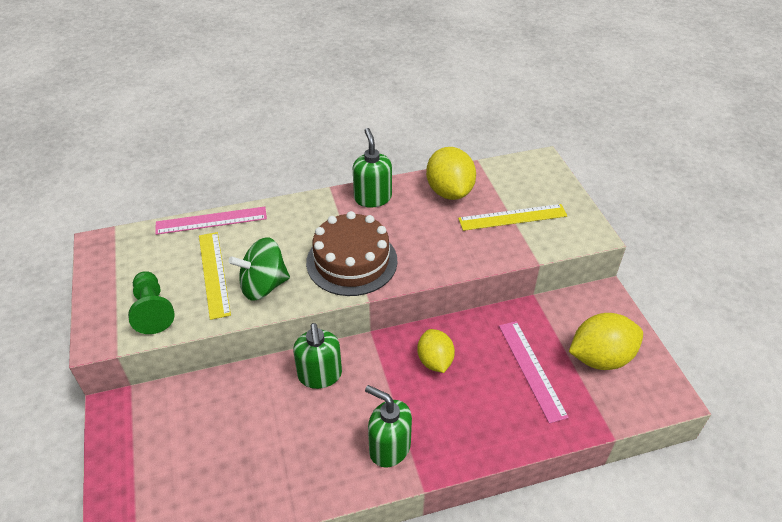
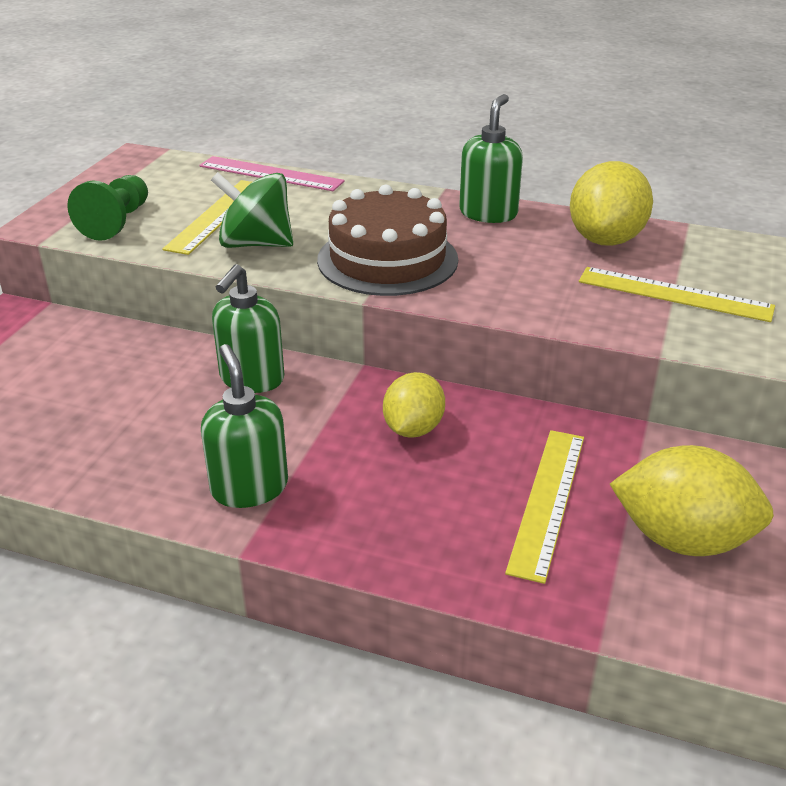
camera: 35 degrees right, 10 degrees down
(531, 369) = (547, 501): pink ruler -> yellow ruler

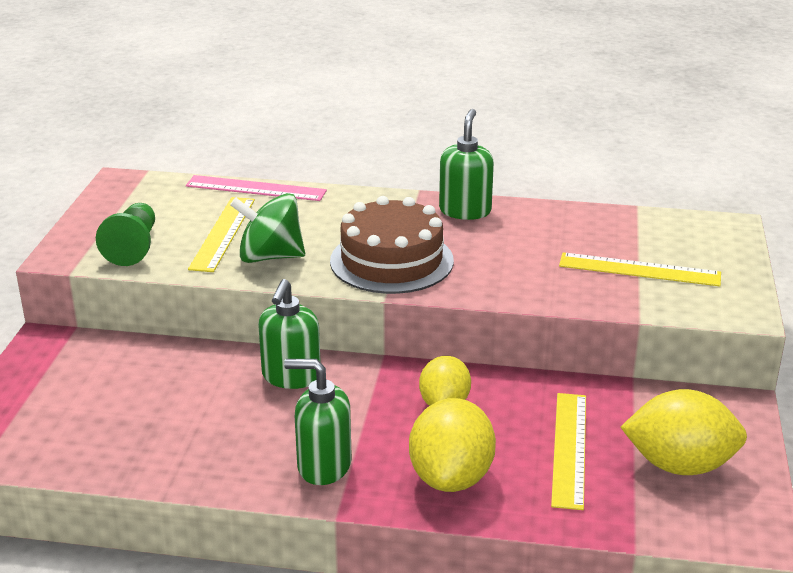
camera: 10 degrees left, 5 degrees down
(249, 487) = (323, 466): green soap dispenser -> green soap dispenser turned 45 degrees counterclockwise
(605, 239) = (572, 226): yellow lemon -> yellow lemon (451, 477)

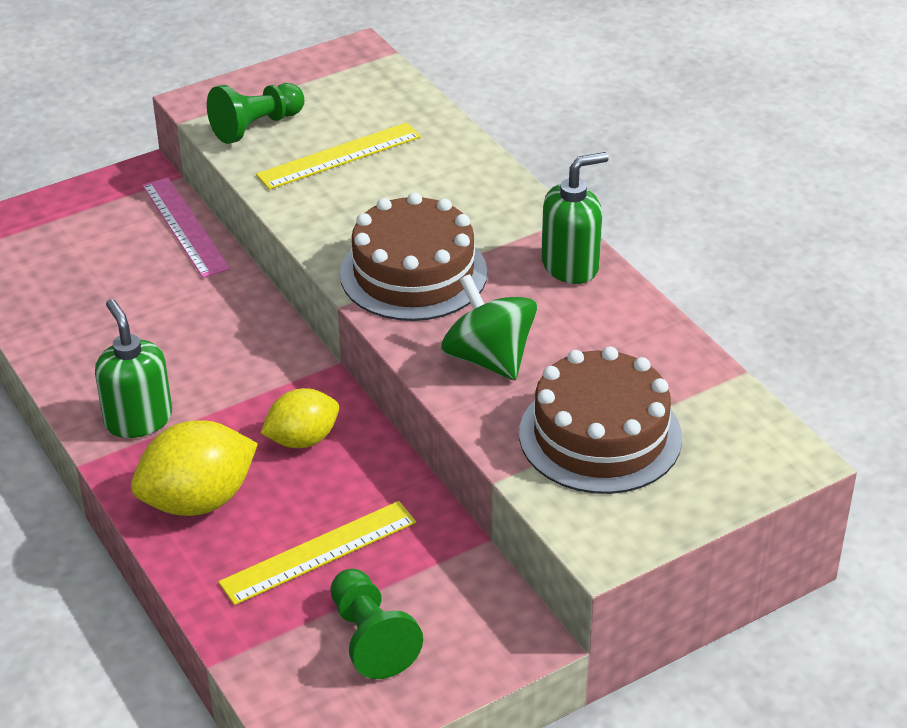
camera: 50 degrees right, 10 degrees up
(256, 188) = (443, 125): pink ruler -> pink ruler (185, 226)
(270, 257) = (332, 203): green spinning top -> green spinning top (489, 359)
(291, 377) = (242, 330): green soap dispenser -> none
(639, 270) = (600, 435): yellow ruler -> brown cake
(679, 465) = (371, 638): yellow lemon -> green pawn

